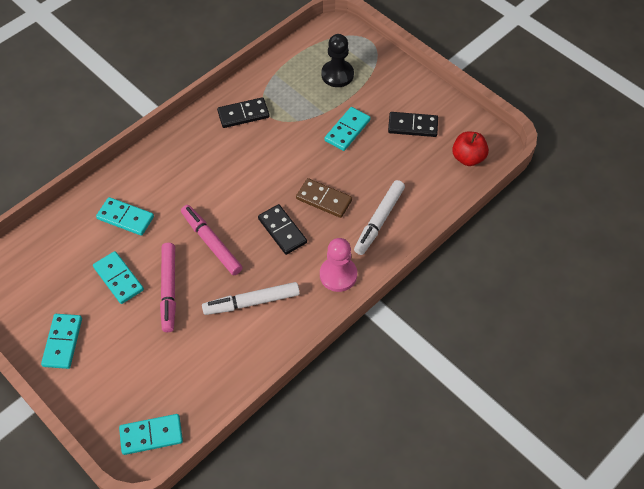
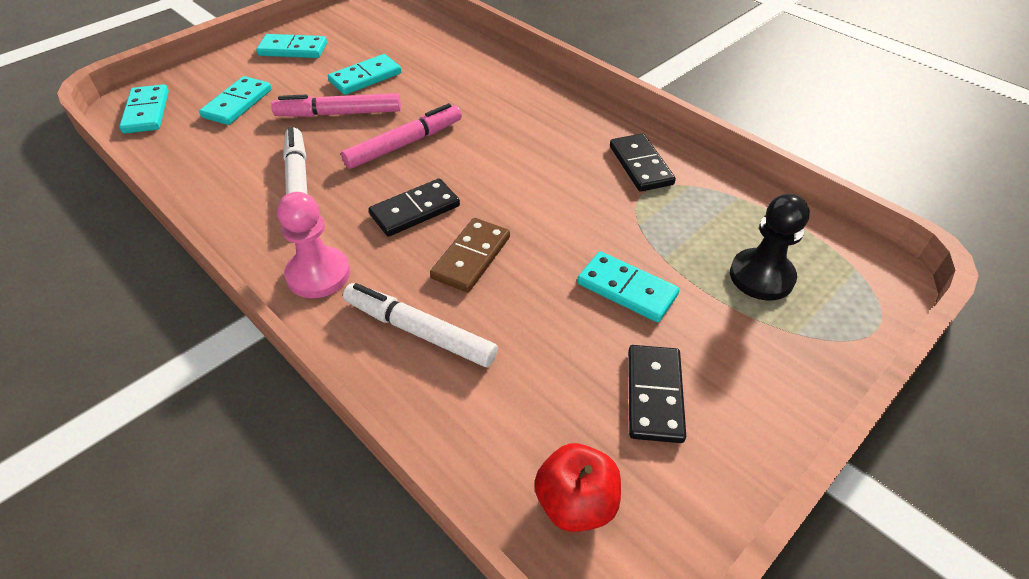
camera: 90 degrees right, 10 degrees down
(125, 218) = (454, 76): turquoise domino -> turquoise domino (238, 103)

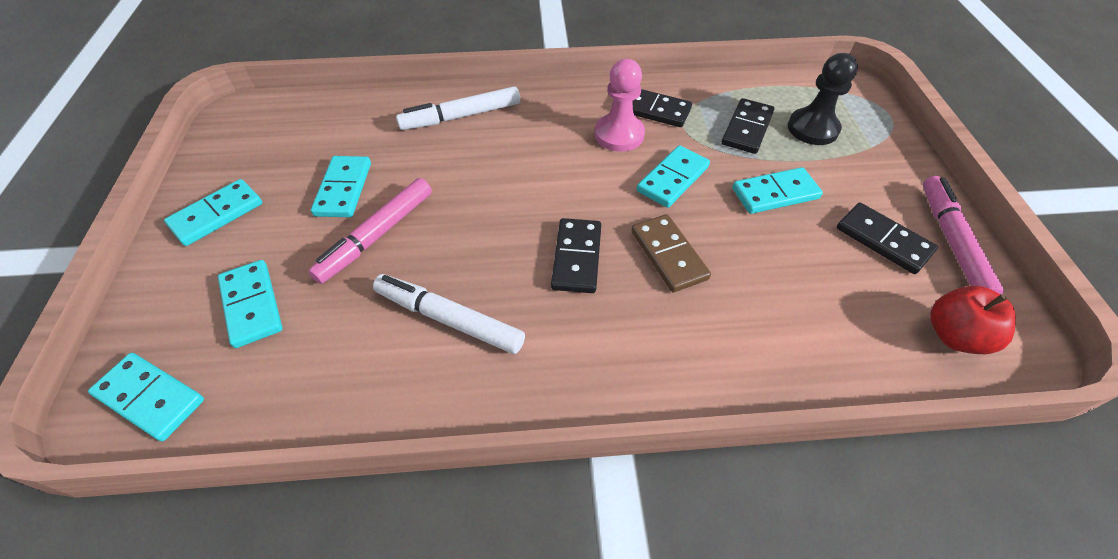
camera: 50 degrees left, 5 degrees up
(318, 274) = (598, 368): pink pawn -> pink pawn (619, 134)
(404, 144) = (478, 217): pink marker -> pink marker (952, 242)
(419, 332) = (728, 333): white marker -> white marker (461, 116)
(565, 218) = (672, 179): none -> turquoise domino
(696, 232) = (747, 129): none -> black domino

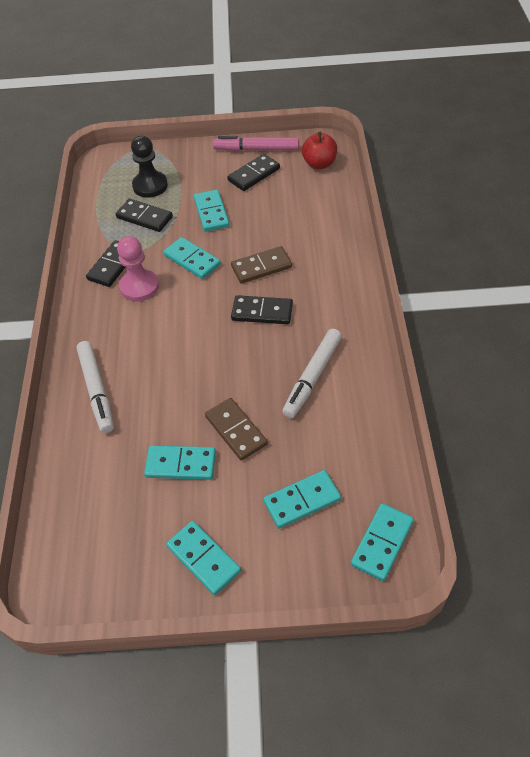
camera: 85 degrees left, 0 degrees up
(377, 236) = (236, 430): pink marker -> brown domino

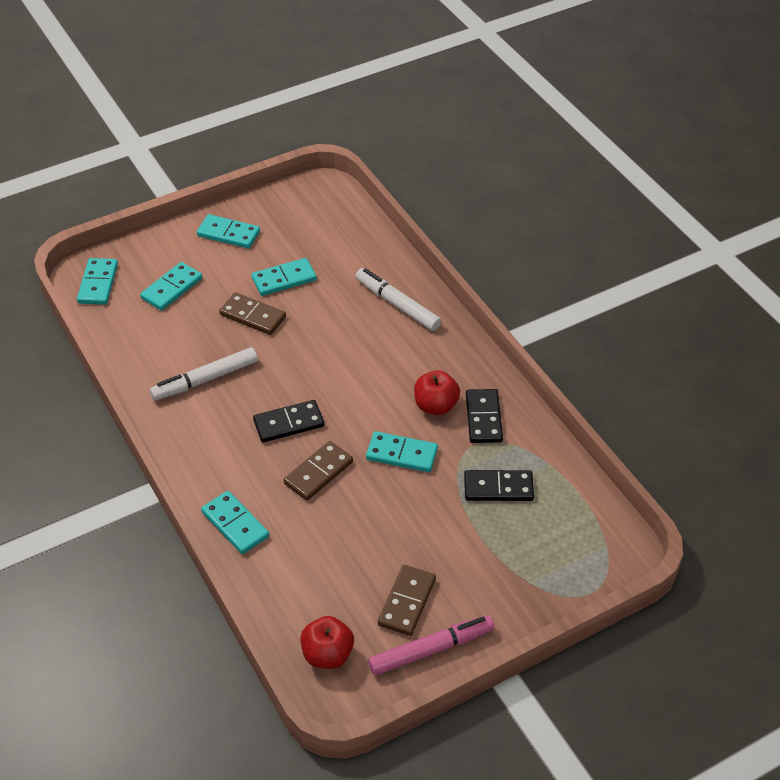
camera: 150 degrees right, 5 degrees down
(139, 286) = (436, 406): pink pawn -> red apple
(150, 186) = (529, 535): black pawn -> none
(211, 212) = (423, 523): turquoise domino -> turquoise domino (235, 524)
(254, 175) = (406, 602): black domino -> brown domino
(313, 377) = (205, 380): white marker -> white marker turned 120 degrees counterclockwise

